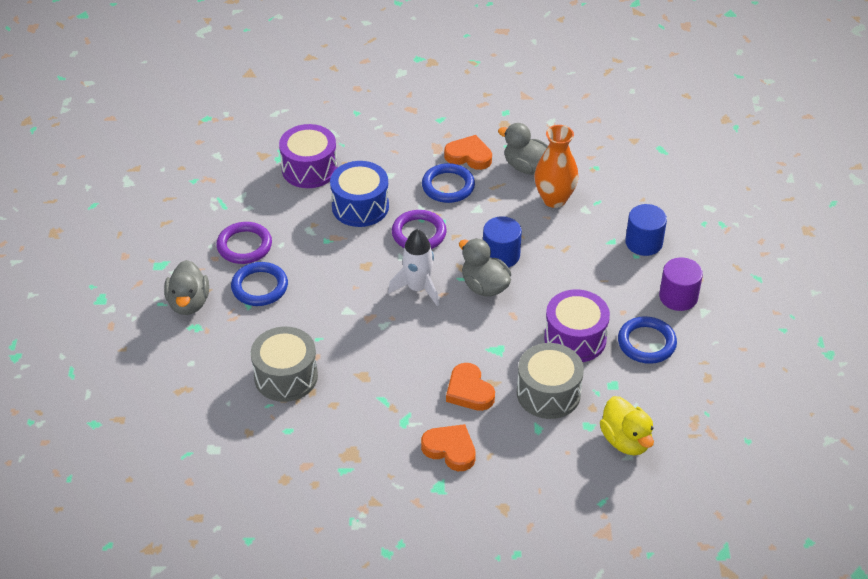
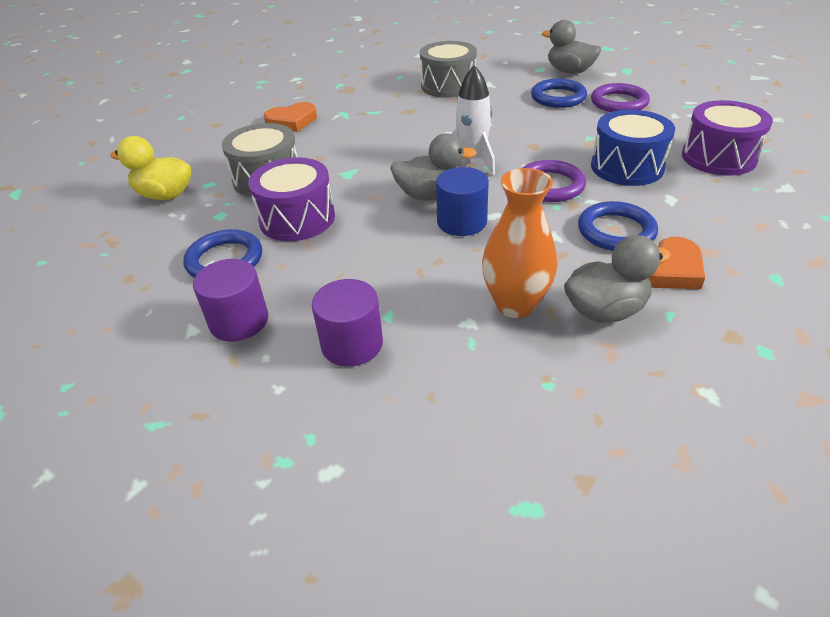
camera: 130 degrees right, 5 degrees down
(469, 391) = (328, 145): orange heart -> none
(644, 242) = (352, 344): blue cylinder -> purple cylinder

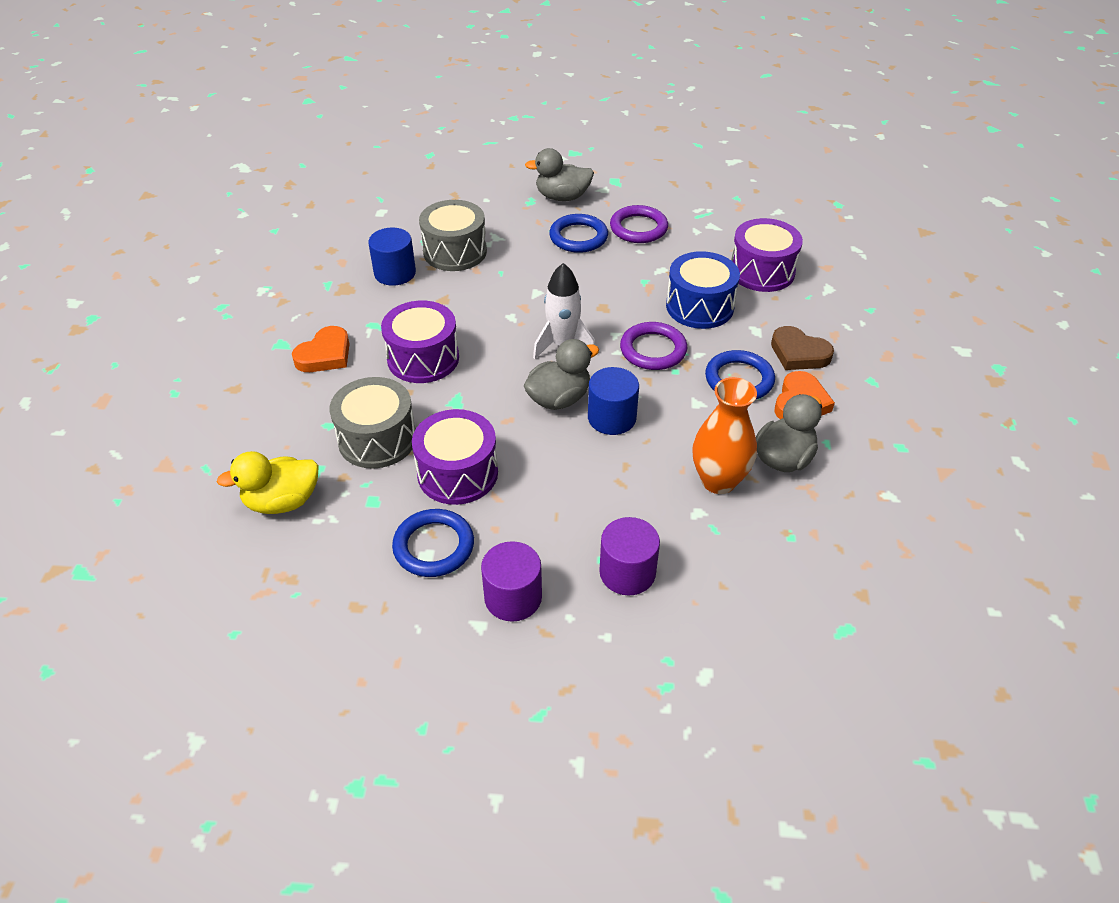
camera: 35 degrees left, 5 degrees up
(354, 141) = (423, 358): none -> purple drum
(391, 88) = (395, 273): none -> blue cylinder
(703, 229) = (798, 353): none -> brown heart

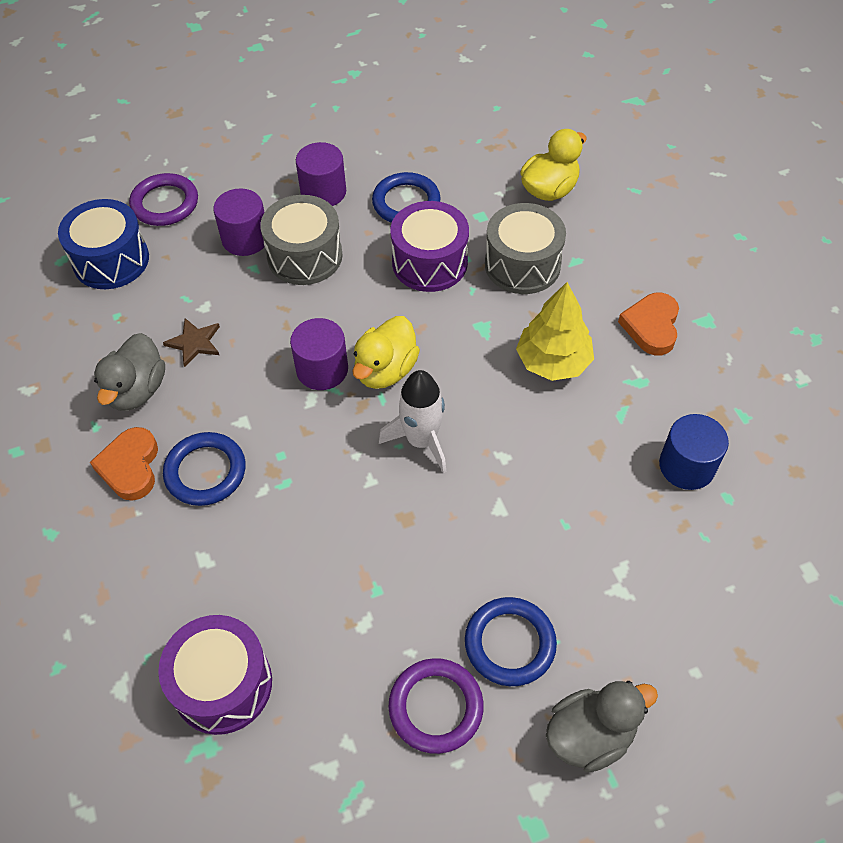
camera: 155 degrees right, 10 degrees up
(423, 358) = (553, 362): purple drum -> yellow tree
(455, 252) = (648, 536): grey drum -> grey drum (305, 256)
(559, 399) = (385, 370): grey duck -> yellow duck
(612, 418) = (322, 369): blue cylinder -> purple cylinder
(653, 350) = (317, 475): purple ring -> purple ring (165, 203)
(699, 306) = (287, 572): blue drum -> blue drum (111, 260)
(718, 481) = (194, 343): orange vase -> brown star
(798, 353) = (143, 541): brown heart -> none

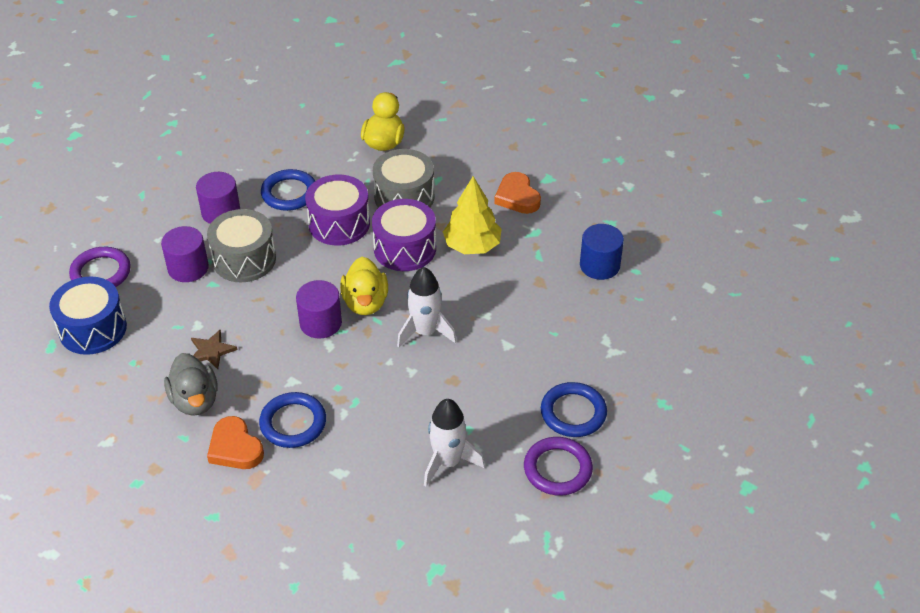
camera: 35 degrees left, 10 degrees down
(222, 684) = (415, 532): purple drum -> purple drum (405, 249)
(322, 618) = (448, 462): none -> white rocket
(590, 735) = (656, 433): grey duck -> none

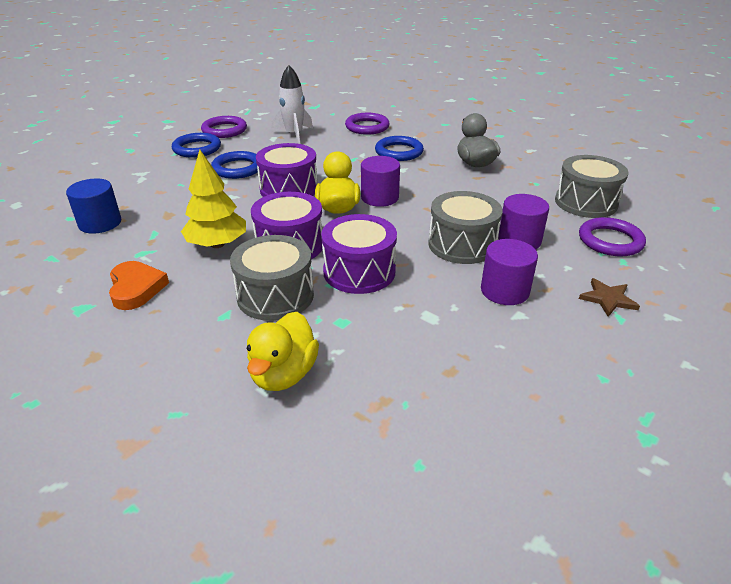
camera: 175 degrees left, 10 degrees down
(93, 329) = (585, 202): blue drum -> grey drum
(211, 351) = (472, 186): brown star -> brown star (608, 299)
(235, 448) = (438, 144): orange heart -> none
(289, 193) = (422, 308): blue ring -> blue ring (237, 168)
(339, 496) = (367, 127): none -> purple ring
(425, 332) = (289, 189): white rocket -> purple drum

